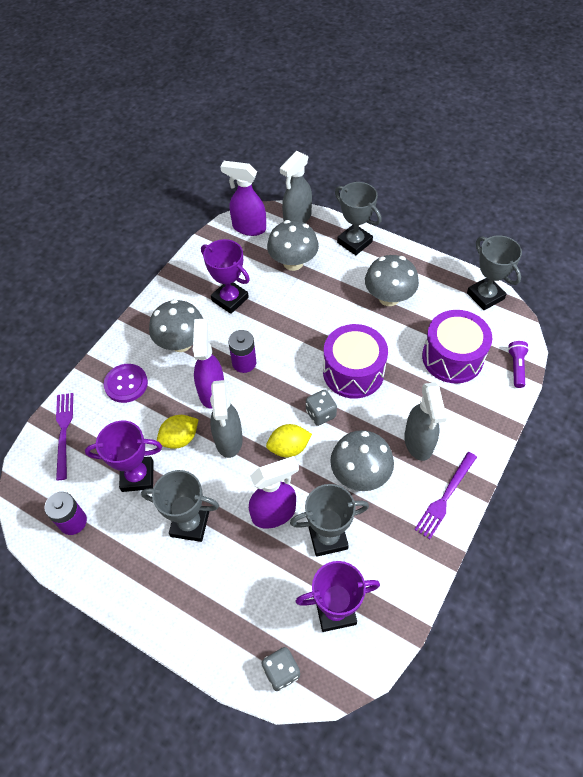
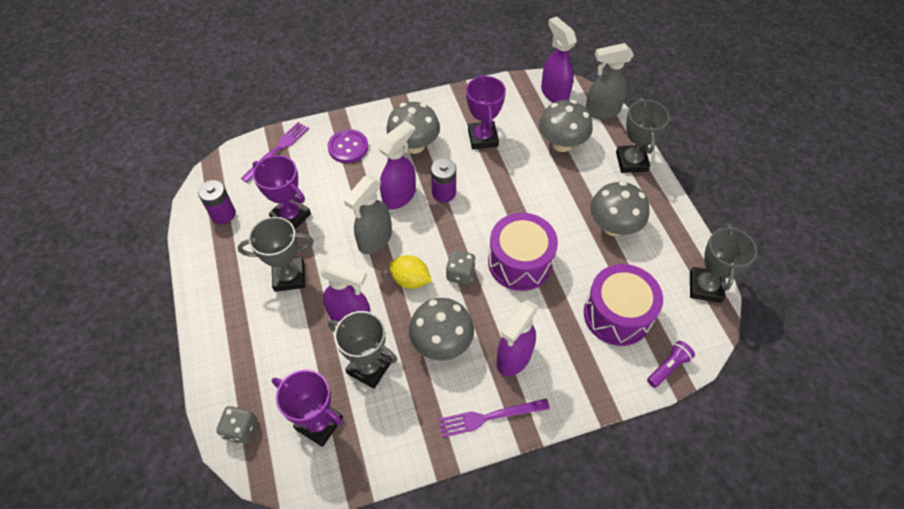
camera: 40 degrees right, 0 degrees up
(180, 439) = (343, 213): yellow lemon -> none
(190, 524) = (289, 277): grey trophy -> grey trophy turned 60 degrees counterclockwise
(418, 443) = (513, 358): grey spray bottle -> purple spray bottle

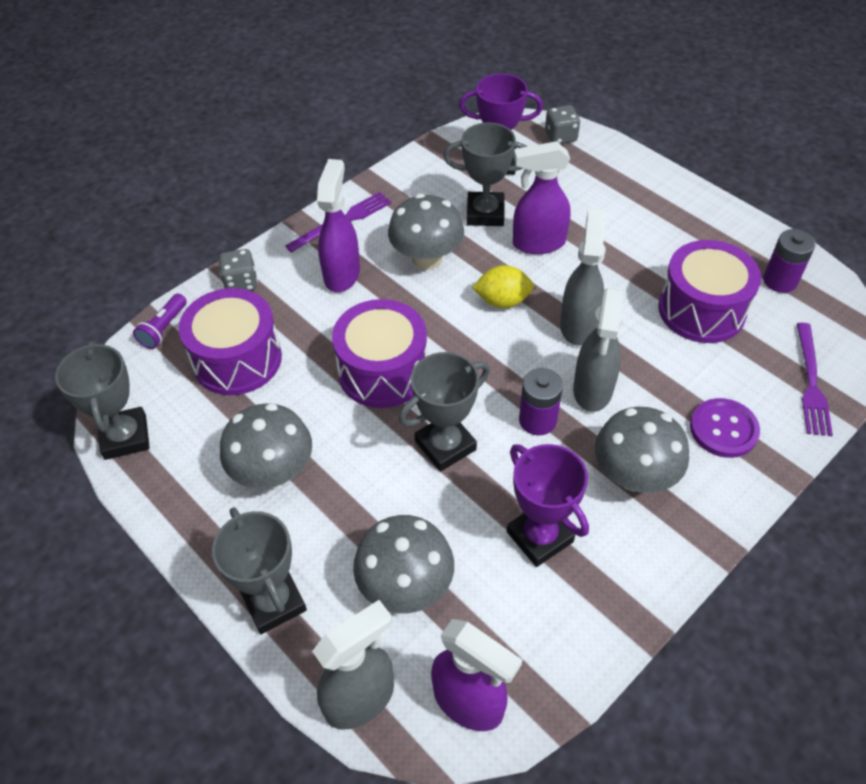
camera: 155 degrees right, 5 degrees down
(289, 277) = (637, 252): grey trophy -> grey trophy (445, 445)
(291, 216) = (701, 310): purple trophy -> purple drum
(399, 196) = (592, 390): purple spray bottle -> grey spray bottle
(460, 274) = (449, 329): grey dice -> grey dice (241, 283)

